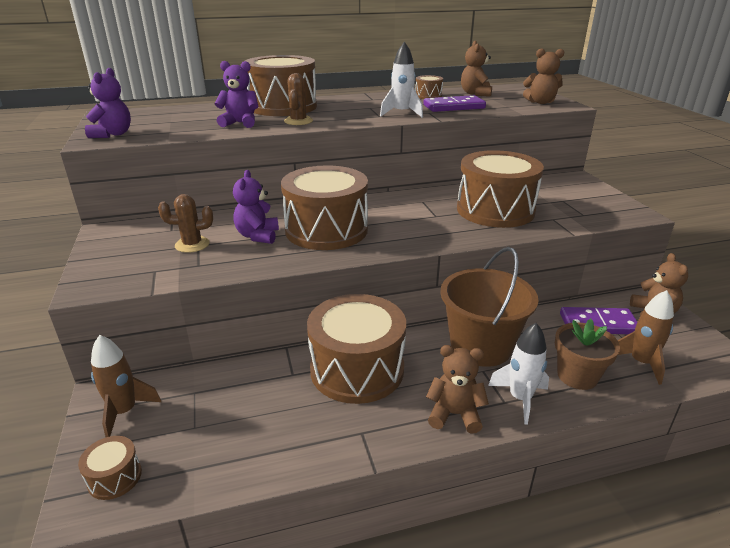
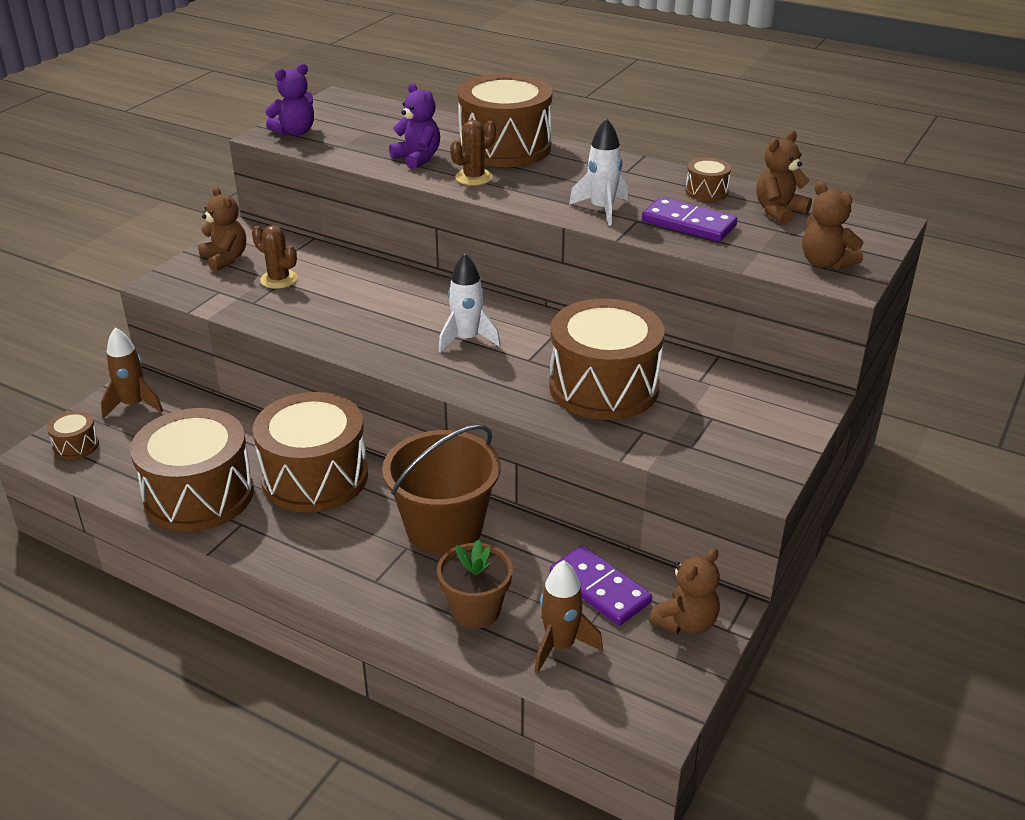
camera: 45 degrees right, 5 degrees up
(258, 236) = (338, 297): purple teddy bear -> none
(326, 230) = (401, 321): brown drum -> brown drum (199, 495)
(454, 414) = (322, 560): brown teddy bear -> brown teddy bear (225, 259)
(520, 398) = (392, 588): white rocket -> white rocket (467, 339)

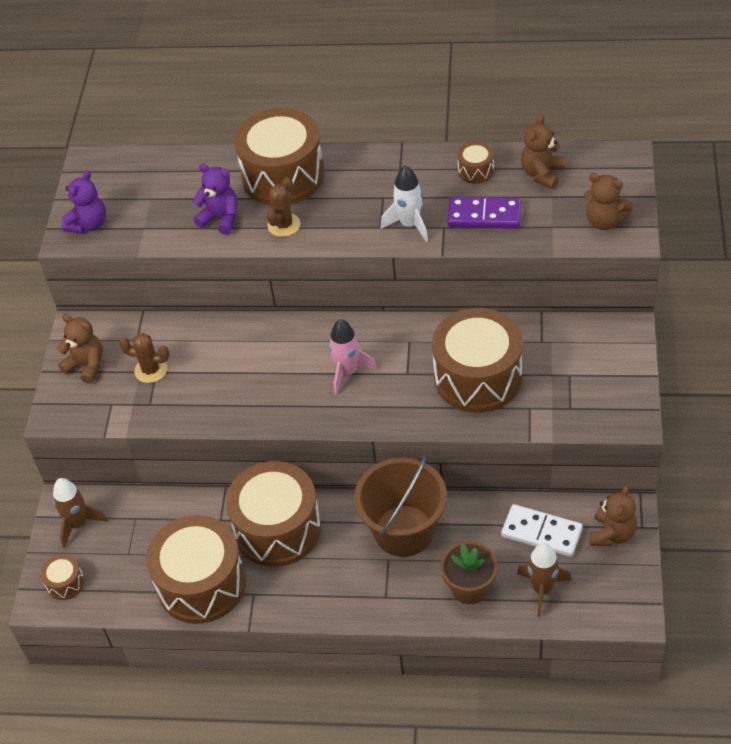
camera: 20 degrees left, 15 degrees up
(467, 339) = (347, 372): white rocket -> pink rocket
(599, 589) = (541, 532): purple domino -> white domino

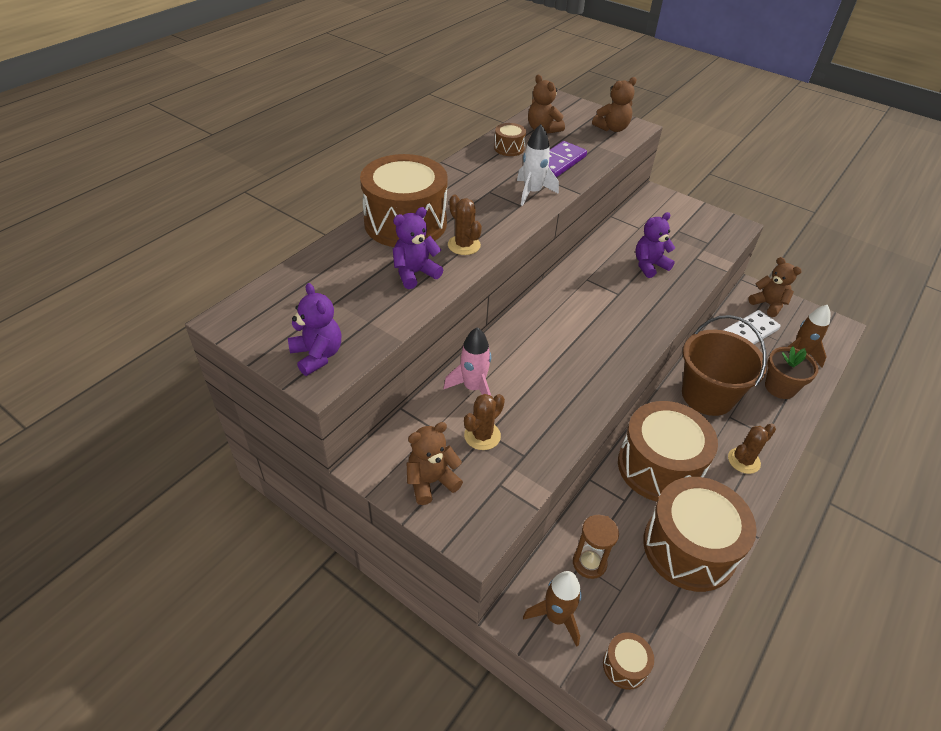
camera: 65 degrees left, 5 degrees down
(140, 523) = (589, 563): none -> brown hourglass
(335, 590) = (743, 460): none -> brown cactus
(347, 372) = (591, 321): pink rocket -> pink rocket (473, 388)
(478, 377) = (649, 265): brown drum -> purple teddy bear

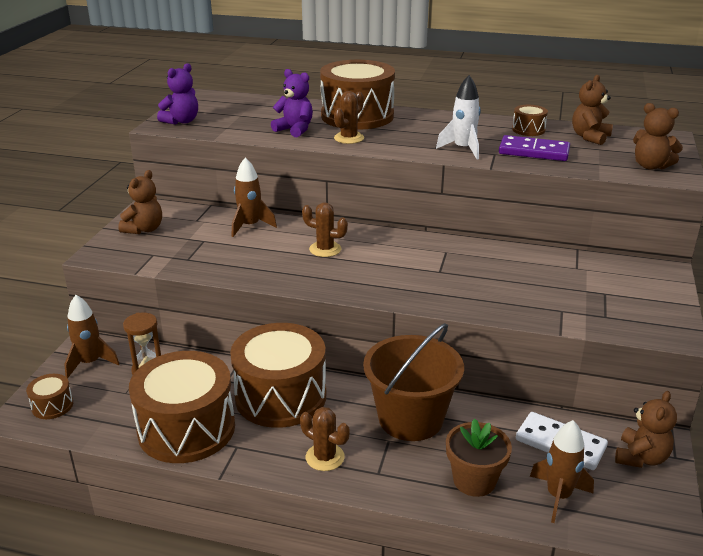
camera: 70 degrees right, 15 degrees down
(431, 481) = (144, 229): brown teddy bear -> brown teddy bear turned 75 degrees clockwise
(473, 388) = (250, 226): pink rocket -> brown rocket
(482, 436) = (199, 239): brown cactus -> brown cactus (325, 249)
(649, 265) = (510, 283): purple teddy bear -> none

